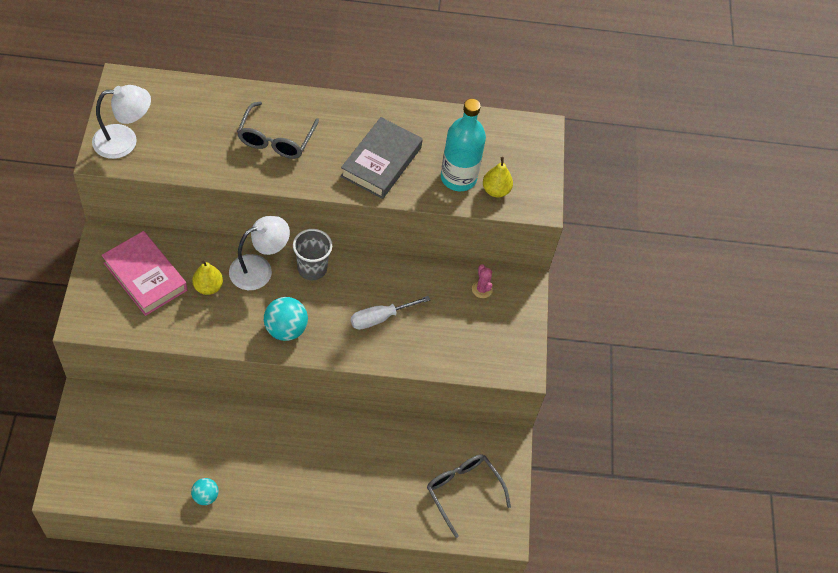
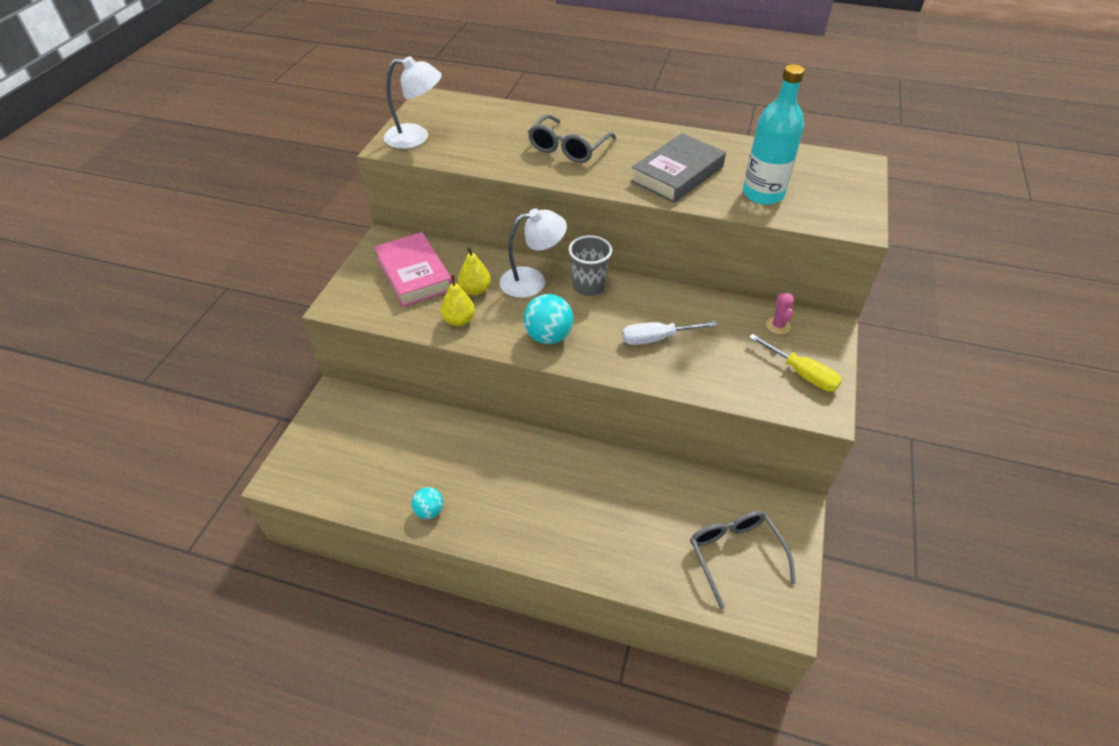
camera: 20 degrees right, 10 degrees down
(496, 190) = (806, 208): yellow pear -> yellow pear (459, 320)
(503, 336) = (801, 373): none -> yellow screwdriver

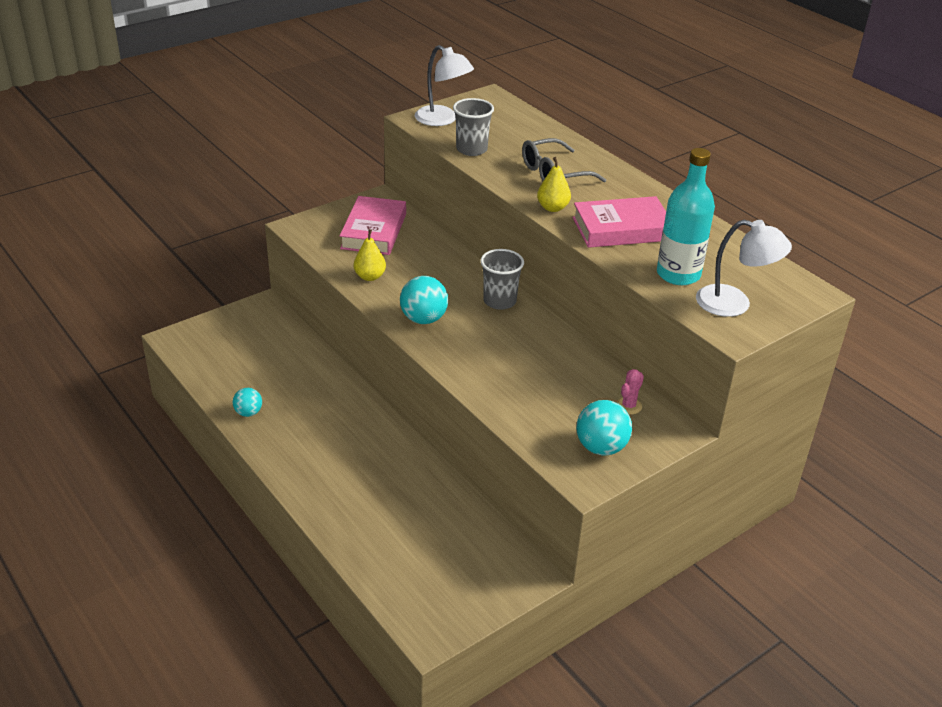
camera: 35 degrees right, 10 degrees down
(475, 155) = (471, 149): none -> grey cup
(475, 290) = (406, 262): yellow pear -> yellow pear (552, 208)
(532, 281) = (459, 276): white lamp -> white lamp (734, 304)
(657, 338) = (508, 362): white screwdriver -> none
(677, 174) = (621, 229): grey book -> pink book
(735, 554) = (440, 573): grey glasses -> none
(801, 373) = (601, 447): yellow screwdriver -> turquoise ball

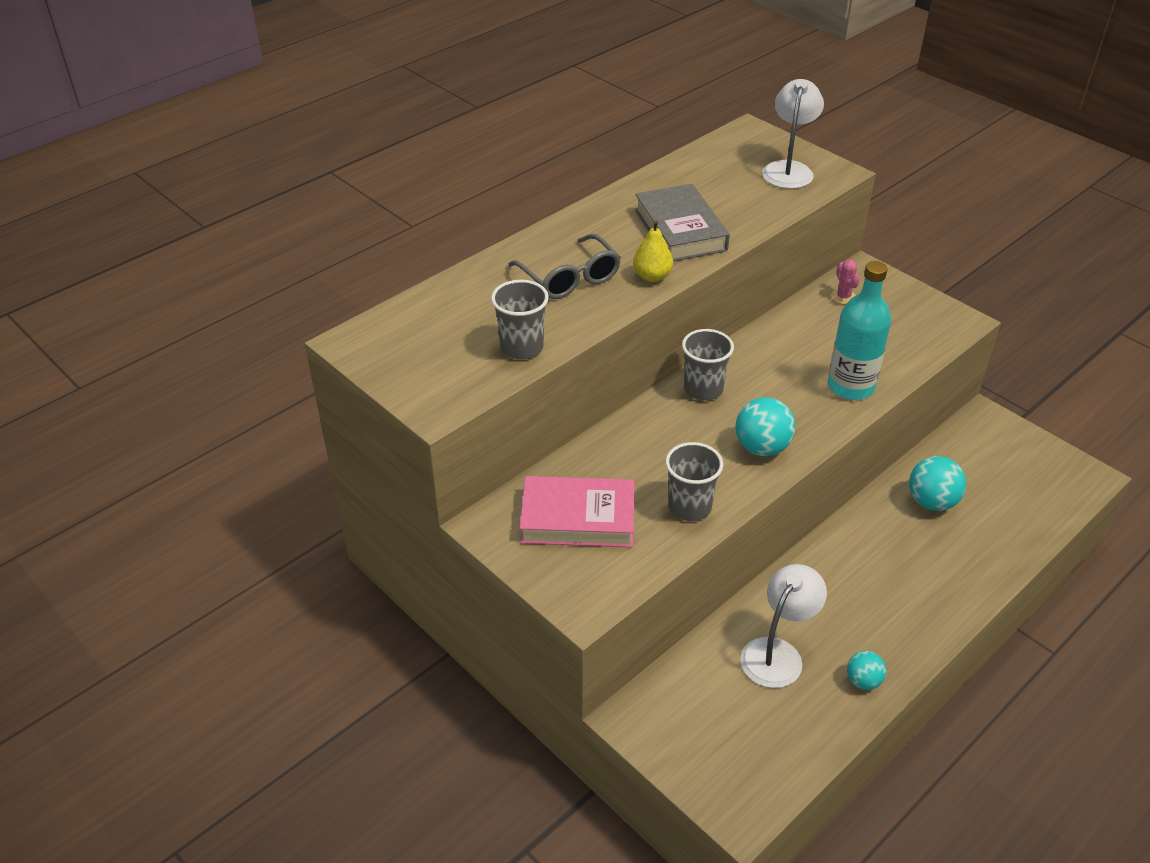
camera: 95 degrees left, 5 degrees up
(370, 277) = (689, 507): yellow pear -> grey cup
(442, 120) = (436, 381): white lamp -> white lamp (777, 653)
(601, 447) = (911, 312): turquoise ball -> turquoise ball (931, 502)
(621, 229) = (680, 230): pink book -> grey book
(628, 406) = (843, 297): pink cactus -> pink cactus turned 45 degrees clockwise
(678, 274) = (753, 197): turquoise bottle -> turquoise bottle (850, 386)

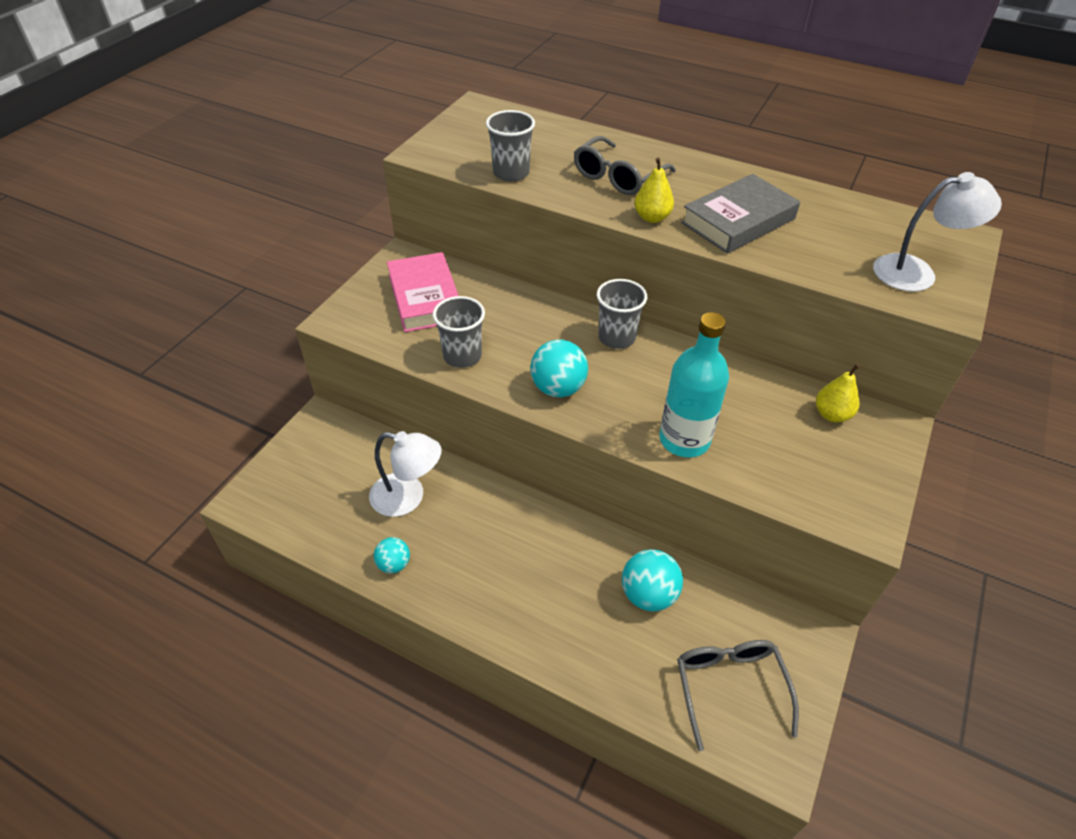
camera: 70 degrees right, 5 degrees up
(843, 297) = (832, 414): pink cactus -> yellow pear
(1024, 481) = (729, 687): none -> grey glasses

